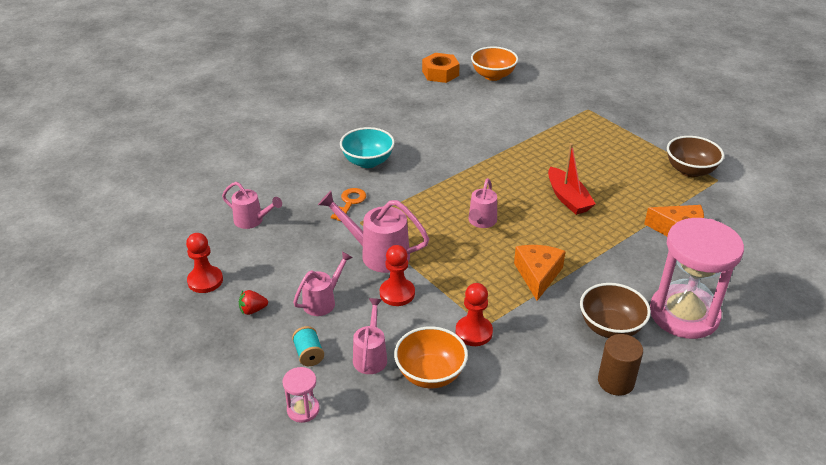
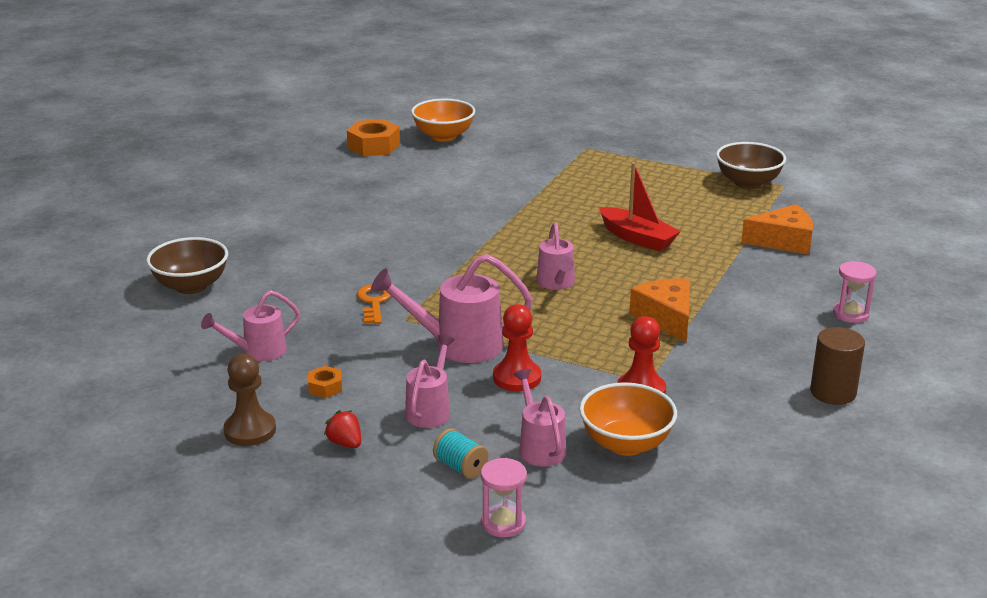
camera: 25 degrees left, 10 degrees down
(205, 281) = (250, 430): red pawn -> brown pawn
(252, 221) = (258, 351): pink watering can -> pink watering can turned 150 degrees clockwise
(253, 310) = (345, 443): red strawberry -> red strawberry turned 90 degrees clockwise
(272, 261) = (325, 387): none -> orange nut
(368, 161) = (360, 255): turquoise bowl -> none
(610, 327) = (786, 346): brown bowl -> brown bowl (191, 286)
(684, 314) = (851, 314): pink hourglass -> pink hourglass, size x0.42

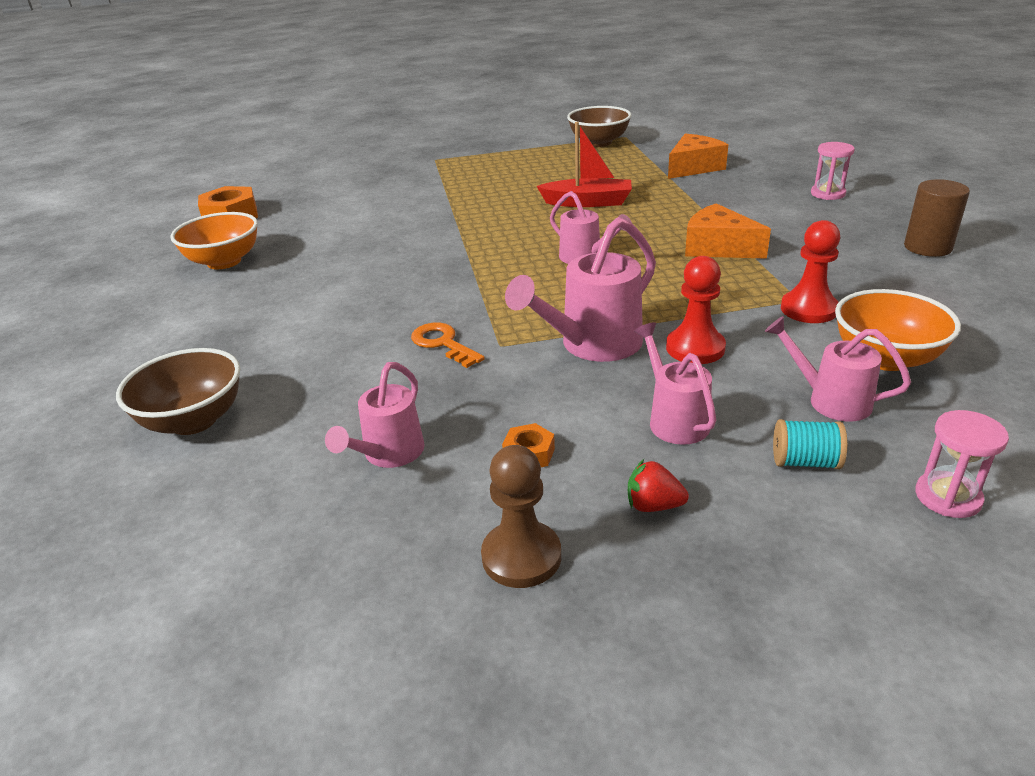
camera: 35 degrees left, 5 degrees up
(443, 136) = (292, 189): orange bowl -> orange bowl (224, 262)

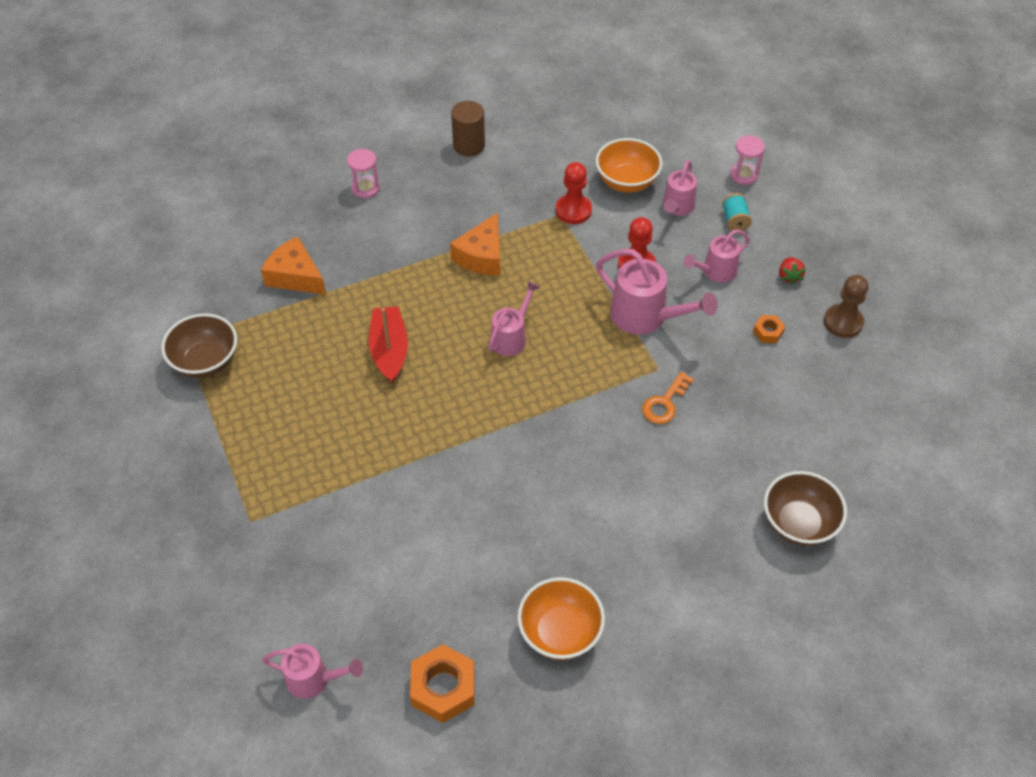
camera: 105 degrees left, 20 degrees up
(388, 454) = (792, 398): pink watering can -> pink watering can (314, 679)

